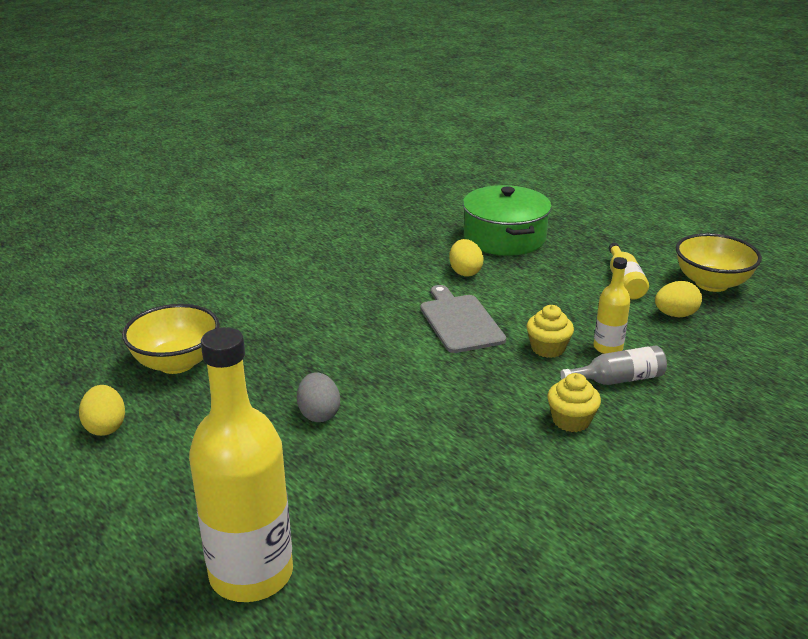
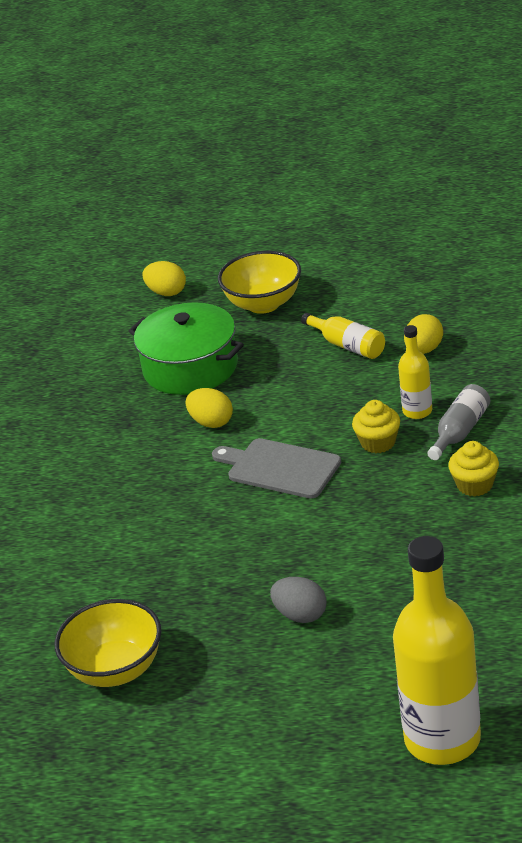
camera: 40 degrees left, 5 degrees up
(105, 427) = (158, 753): yellow egg -> yellow egg (167, 292)
(711, 283) = (411, 303): yellow bowl -> yellow bowl (263, 304)

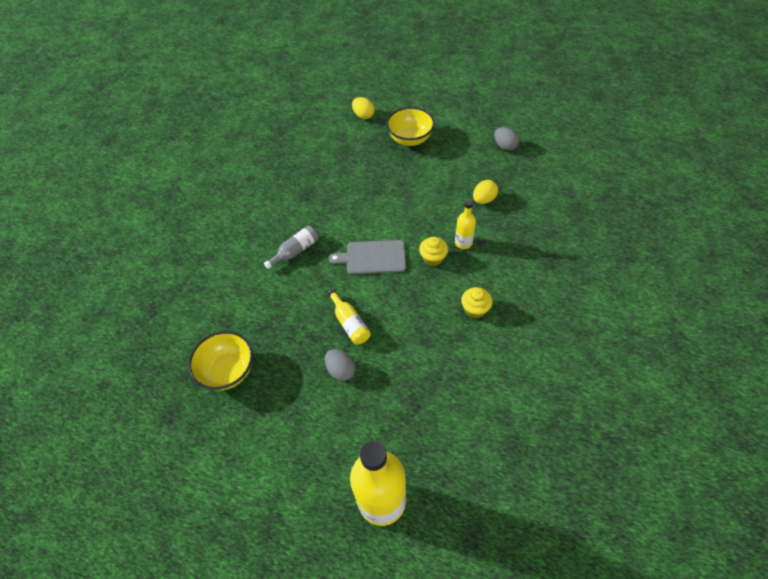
camera: 15 degrees right, 20 degrees up
(190, 367) = (355, 170): green pot -> none
(211, 422) = (350, 212): yellow egg -> none
(280, 468) = (373, 257): grey cutting board -> grey cutting board turned 45 degrees counterclockwise
(348, 345) = (443, 182): yellow bottle -> yellow bottle (350, 323)
(425, 274) = (505, 146): none -> grey egg
(460, 431) = (481, 266): grey bottle -> grey bottle (295, 251)

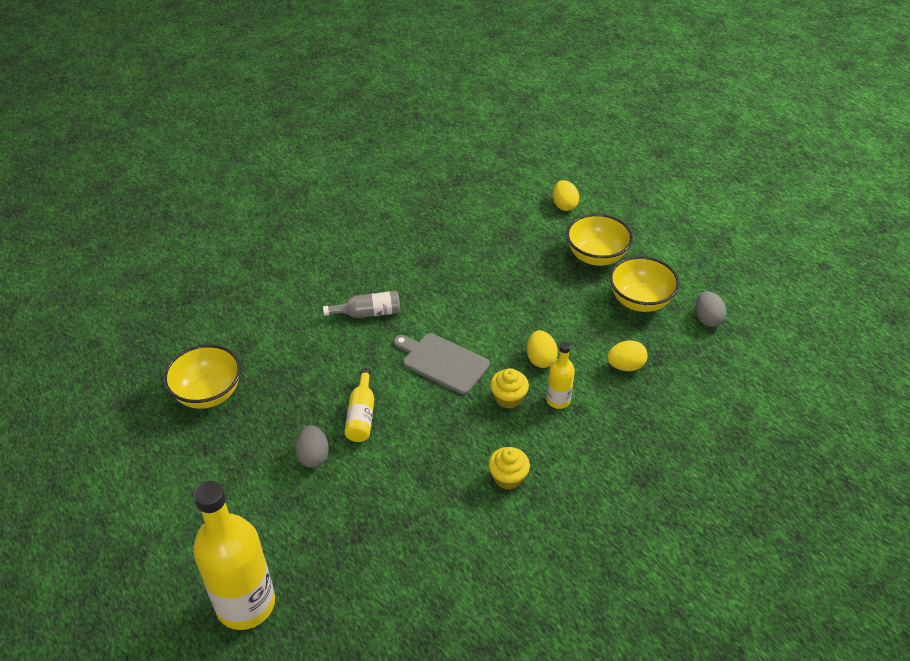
camera: 30 degrees right, 10 degrees down
(431, 222) = (540, 359): none -> yellow egg
(459, 154) = (640, 301): none -> yellow bowl

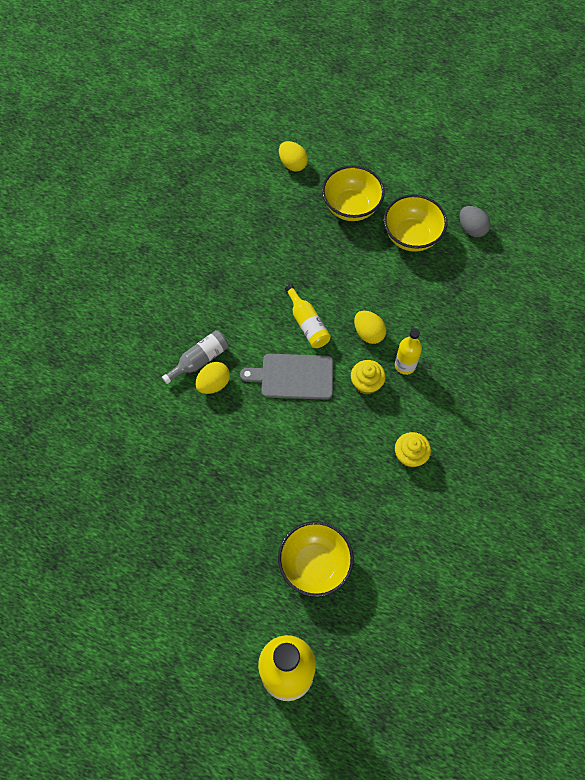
camera: 30 degrees left, 20 degrees up
(208, 393) = (119, 511): yellow bowl -> yellow bowl (314, 565)
(313, 456) = (249, 520): grey egg -> none
(361, 415) = (262, 461): yellow bottle -> yellow bottle (307, 323)
(625, 366) = (436, 306): yellow egg -> yellow egg (213, 384)

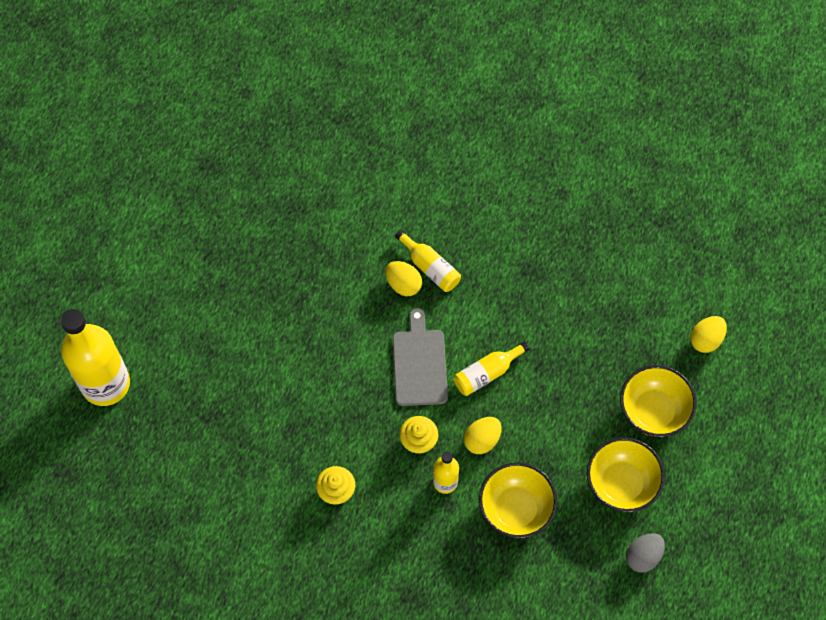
camera: 85 degrees right, 0 degrees up
(199, 360) = (430, 267): grey bottle -> yellow bottle
(314, 565) = (212, 401): yellow bowl -> yellow bowl (515, 509)

